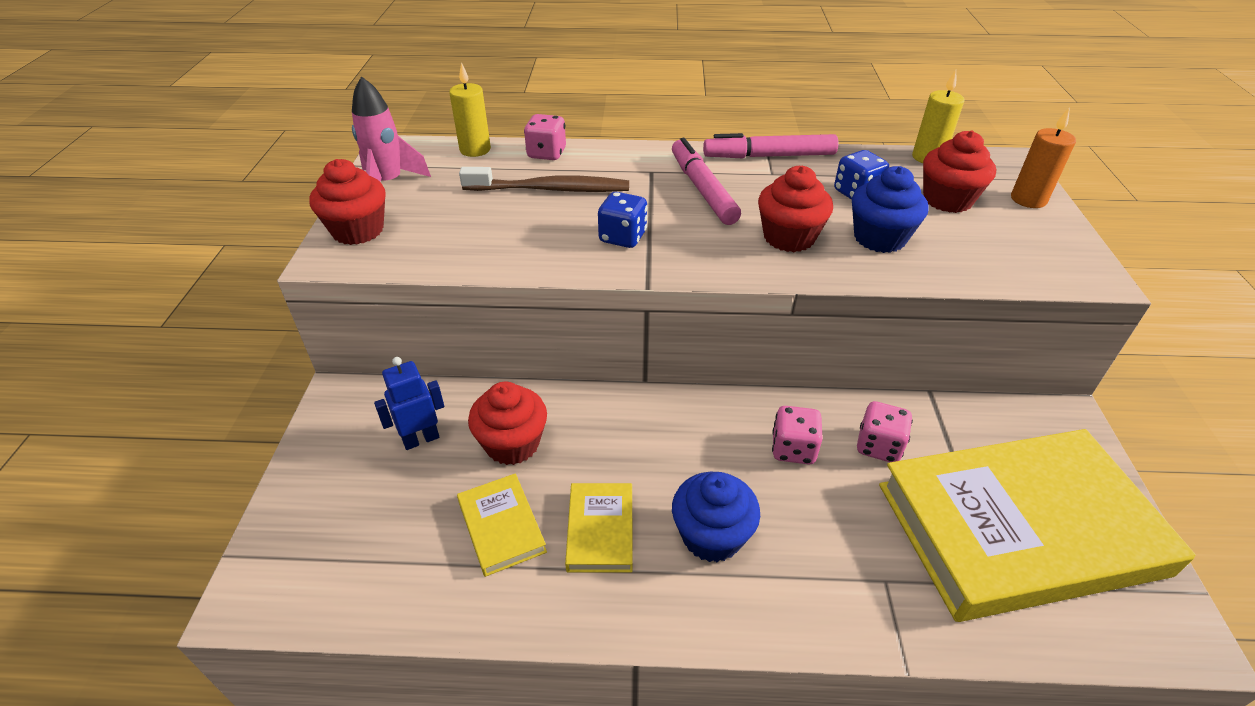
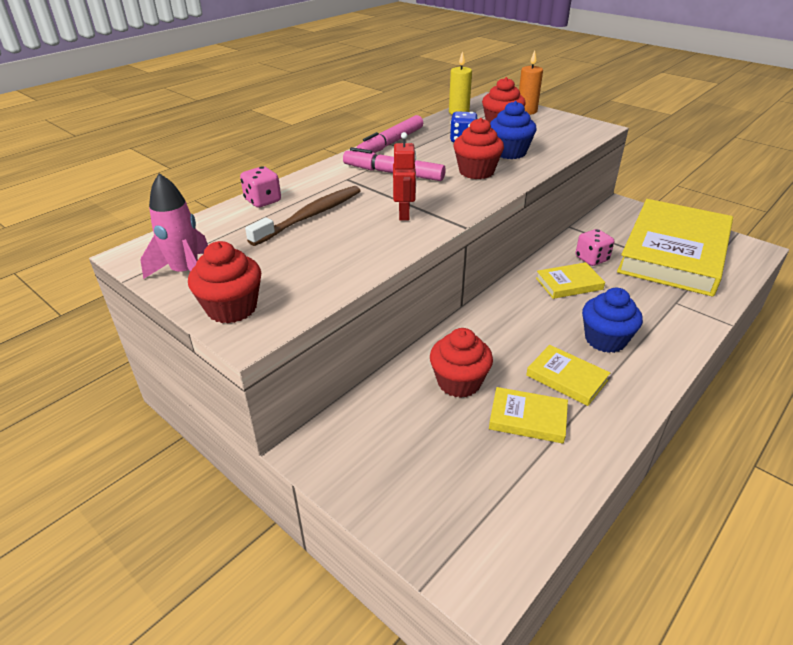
camera: 50 degrees left, 5 degrees down
(421, 439) = (408, 424): blue robot -> none
(475, 150) = (206, 223): yellow candle -> none
(622, 237) = (404, 214): blue dice -> red robot
(793, 449) = (569, 283): pink dice -> yellow book

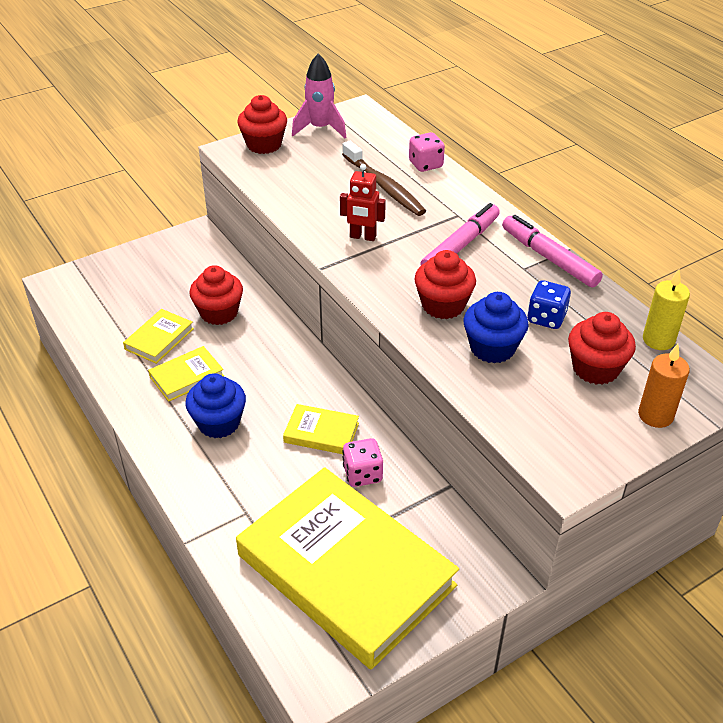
camera: 105 degrees right, 5 degrees up
(569, 283) = (321, 432): yellow book -> yellow book turned 75 degrees counterclockwise

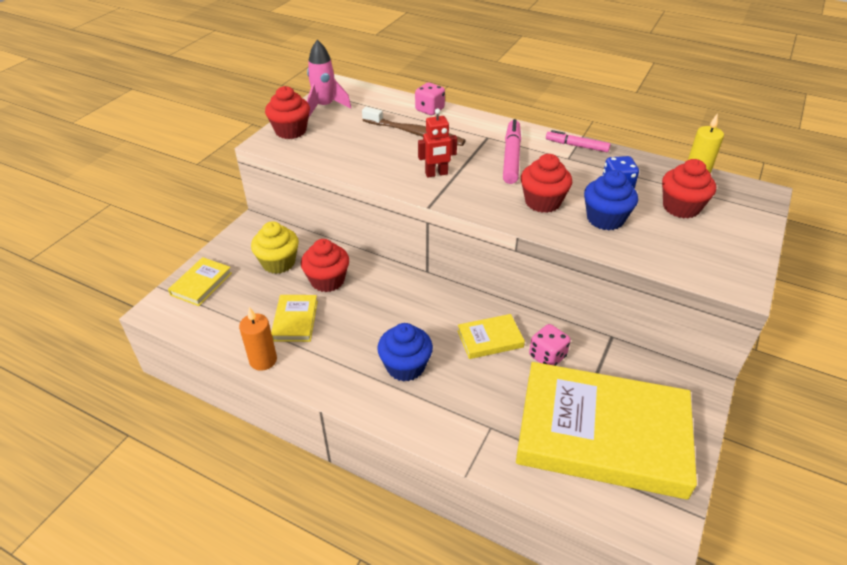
camera: 30 degrees left, 0 degrees up
(187, 376) = (346, 341): yellow book -> yellow book (201, 284)
(190, 278) = (278, 263): none -> yellow cupcake
(549, 258) = (577, 146): pink marker -> pink marker, size x0.66
(655, 415) = (746, 223): orange candle -> orange candle (263, 360)

